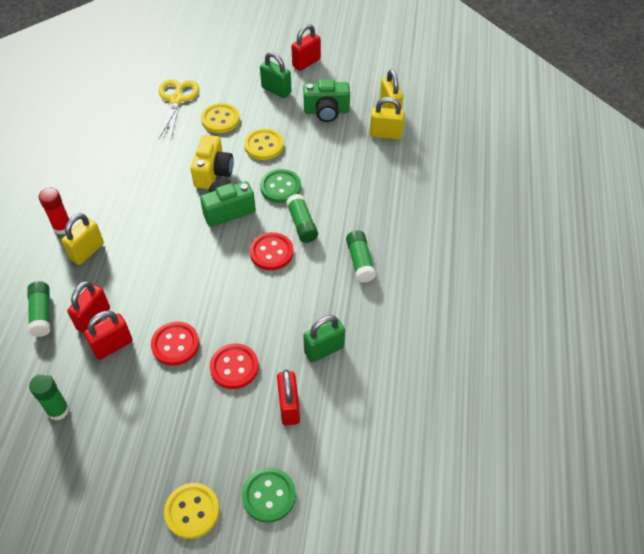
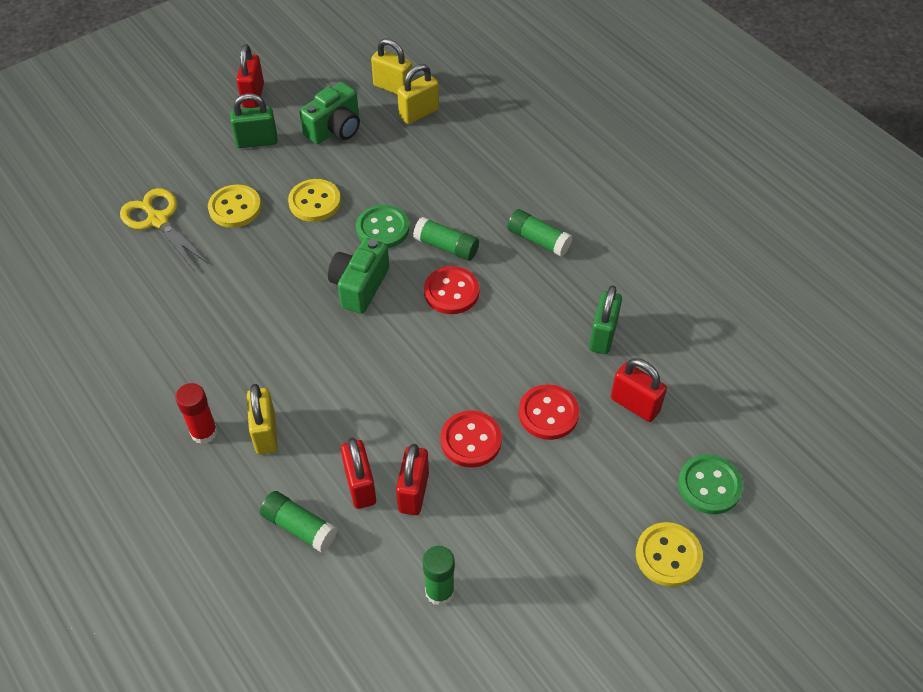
camera: 45 degrees left, 0 degrees up
(213, 172) = (296, 262): yellow camera -> none

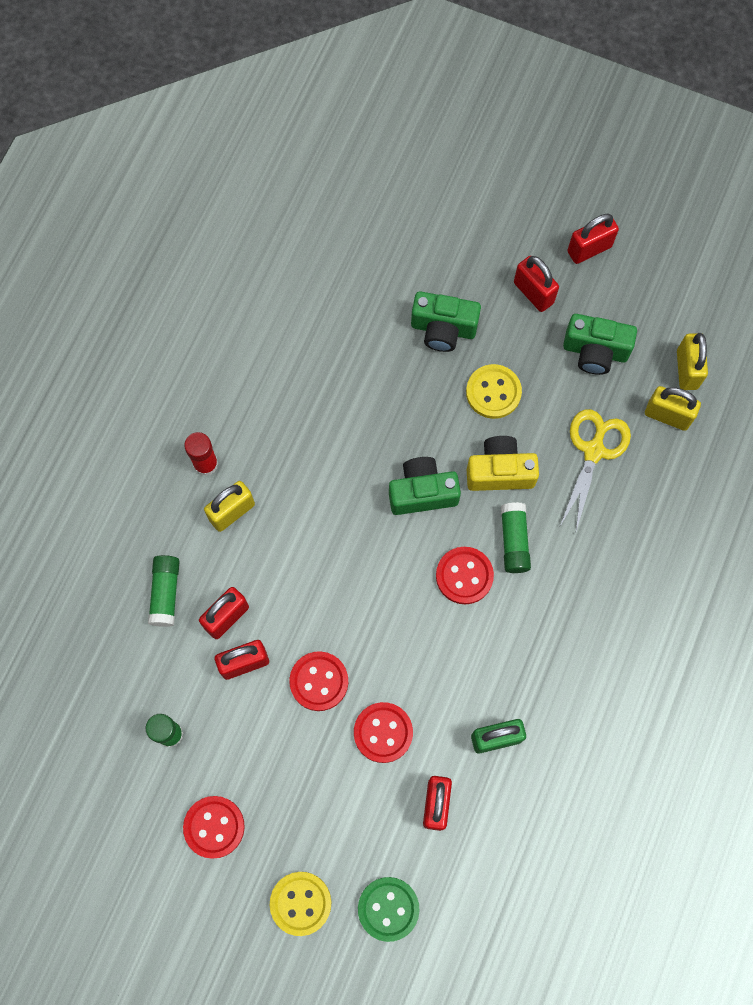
camera: 60 degrees right, 20 degrees up
(158, 220) = (389, 275): yellow scissors -> yellow scissors (594, 451)
(235, 208) = (443, 329): yellow button -> green camera
(257, 141) = (533, 293): green padlock -> red padlock
(382, 228) = (500, 471): green button -> yellow camera
(538, 240) = (574, 620): green glue stick -> none
(554, 596) = (214, 827): none -> red button

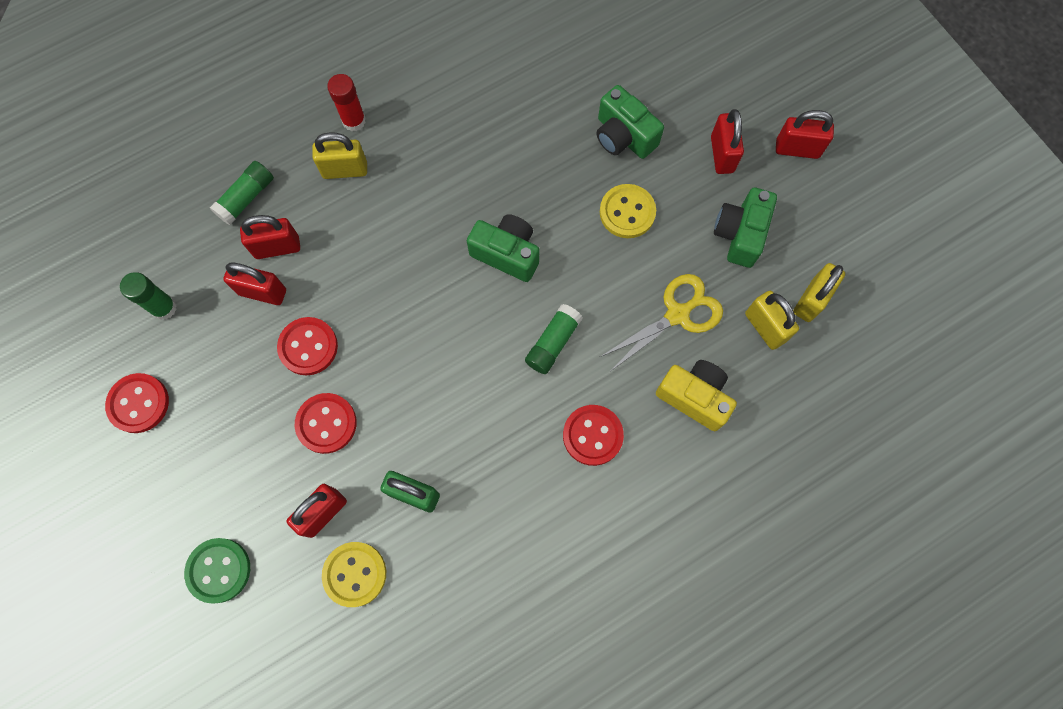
camera: 35 degrees right, 0 degrees up
(300, 903) = (155, 513): yellow button -> yellow button (355, 574)
(464, 576) = (490, 343): red button -> red button (592, 435)
(500, 471) = (584, 279): yellow camera -> yellow camera (694, 397)
(595, 351) = (740, 234): green camera -> green camera turned 60 degrees clockwise

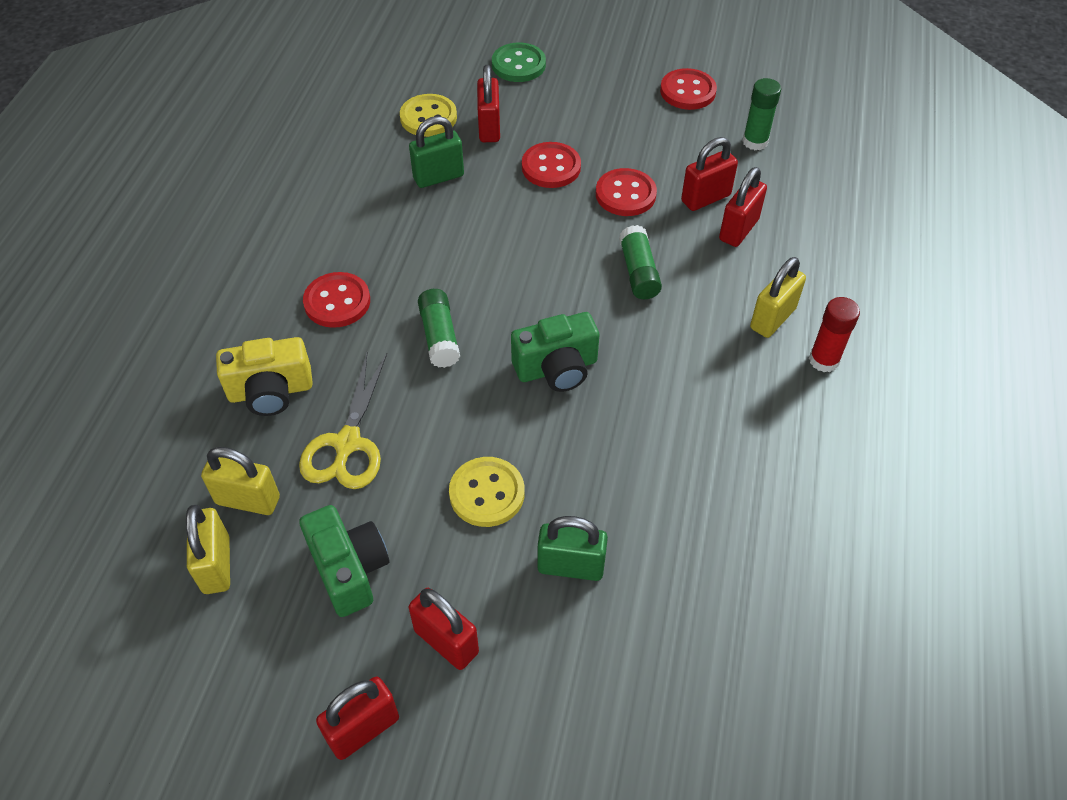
camera: 135 degrees right, 20 degrees down
(246, 198) = (811, 240): green glue stick -> green glue stick (638, 272)
(623, 136) = (571, 566): green camera -> green padlock

